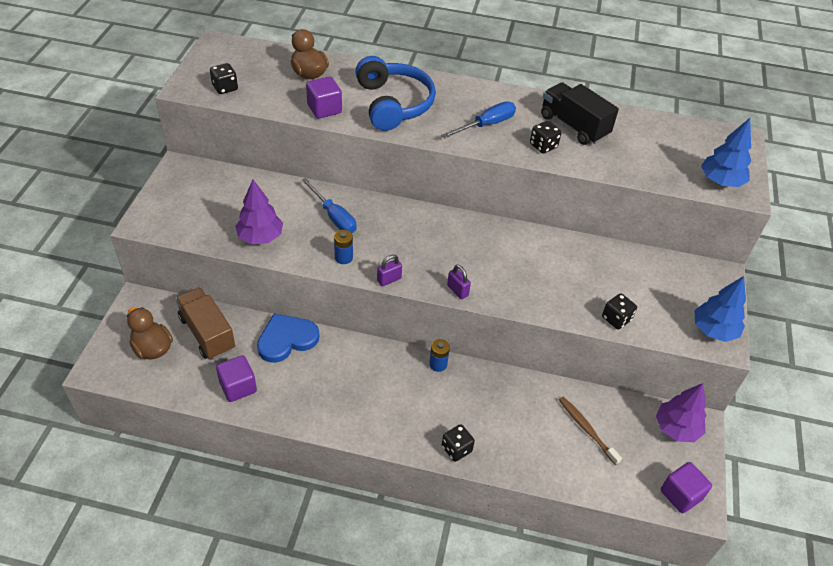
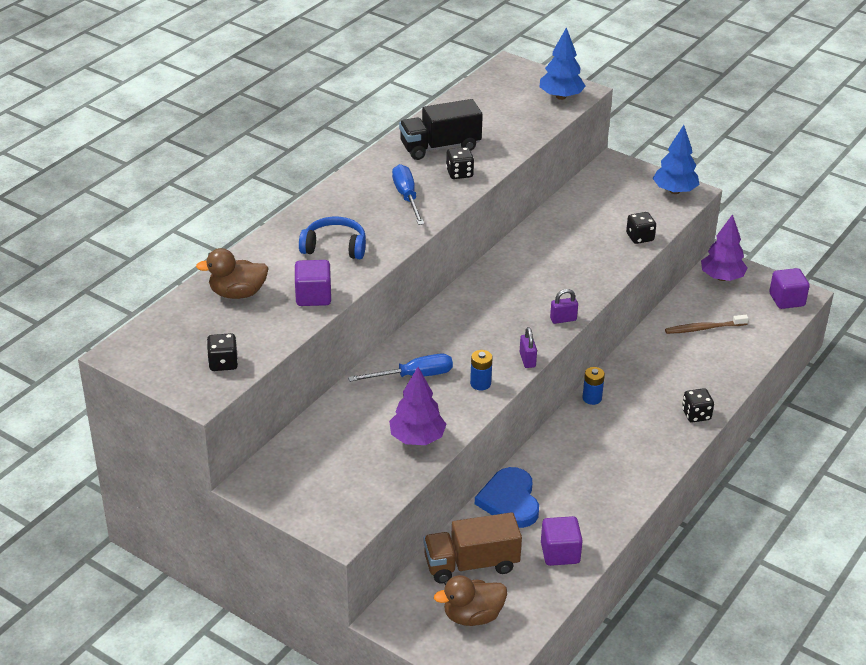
camera: 65 degrees left, 10 degrees down
(393, 104) = (334, 247): blue headphones -> blue headphones, size x0.64

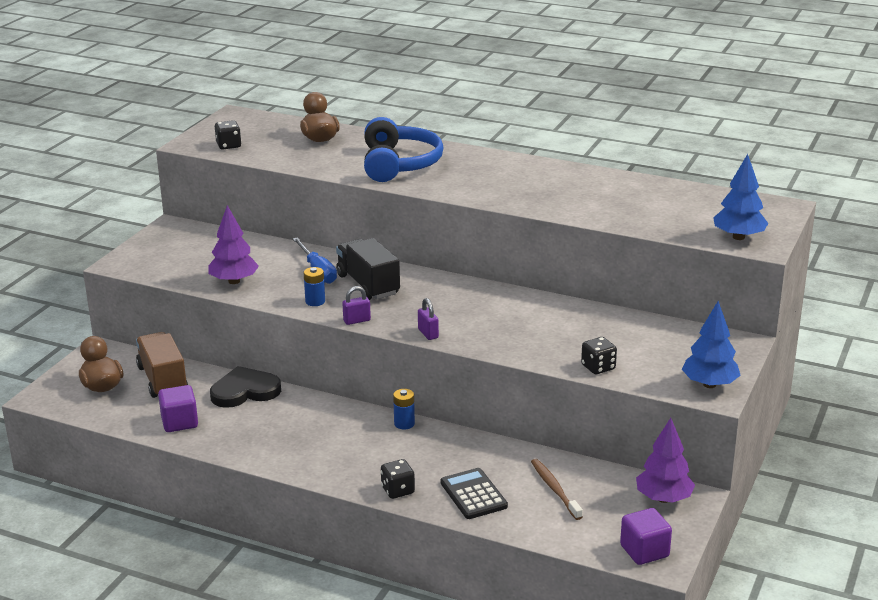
camera: 80 degrees right, 10 degrees down
(313, 296) = (324, 164): purple cube -> none
(334, 247) = (398, 164): blue headphones -> blue headphones, size x1.57
(407, 197) = (493, 183): blue screwdriver -> none
(440, 147) = (590, 189): black truck -> black truck (368, 285)
(459, 173) = (548, 201): black dice -> none
(510, 500) = (245, 391): blue heart -> black heart
(707, 373) = (473, 494): none -> black calculator

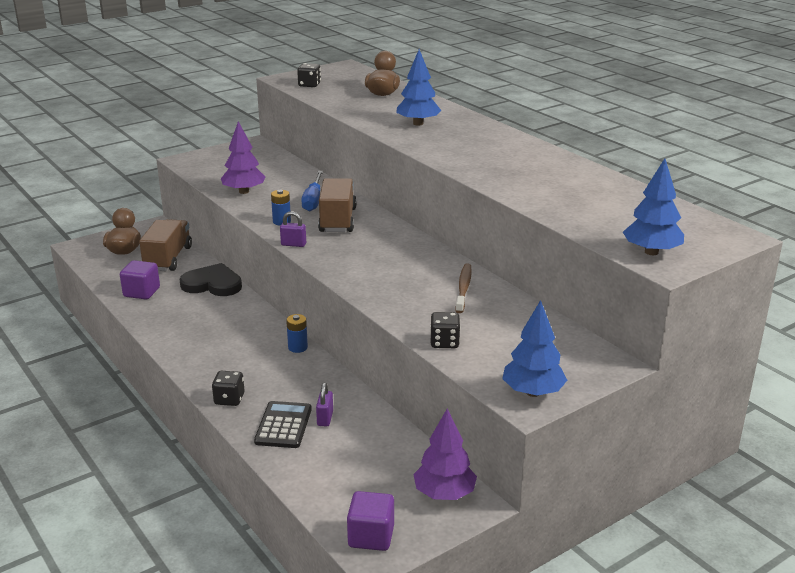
camera: 30 degrees right, 0 degrees up
(368, 285) = (338, 220): black truck -> brown truck
(398, 164) = (418, 123): blue headphones -> blue tree
(428, 334) = (335, 270): purple padlock -> purple padlock (325, 418)
(555, 489) = (356, 447): brown toothbrush -> brown toothbrush (463, 288)

